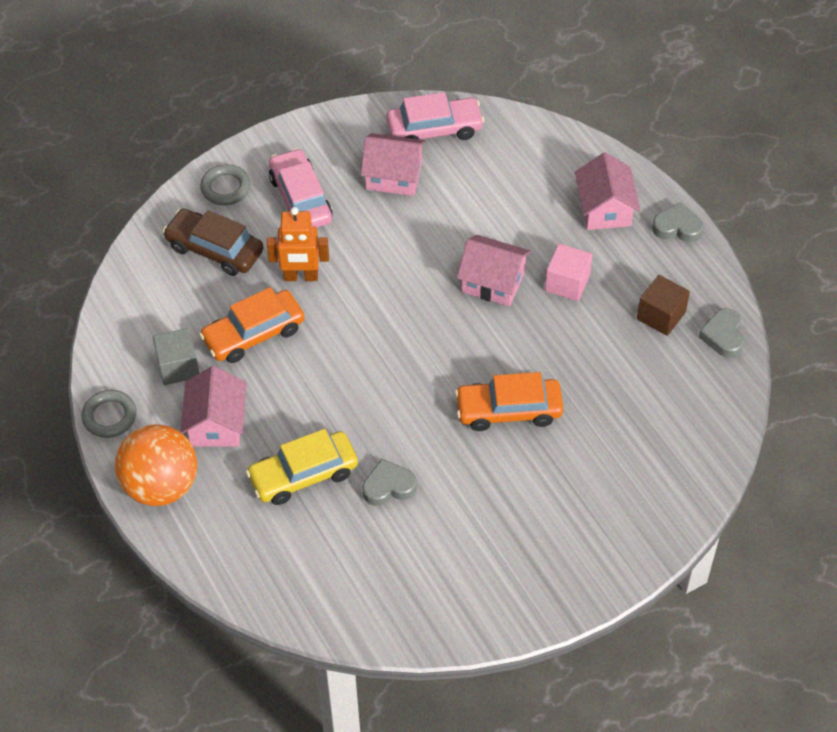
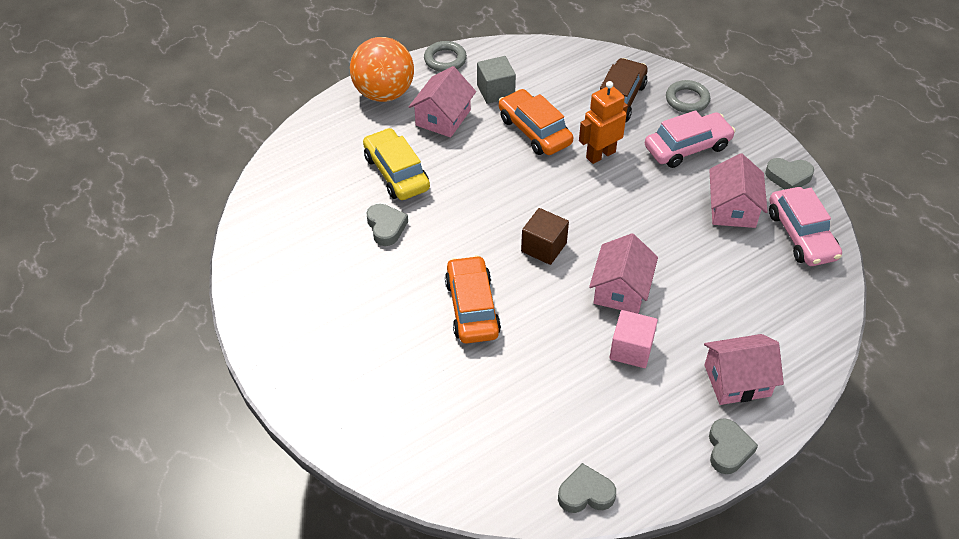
camera: 85 degrees right, 5 degrees down
(216, 423) = (443, 118): pink house -> pink house turned 60 degrees counterclockwise
(301, 276) = (600, 154): orange robot -> orange robot turned 60 degrees clockwise
(355, 124) = (788, 177): none -> grey heart
(661, 316) = (603, 433): brown cube -> brown cube (544, 247)

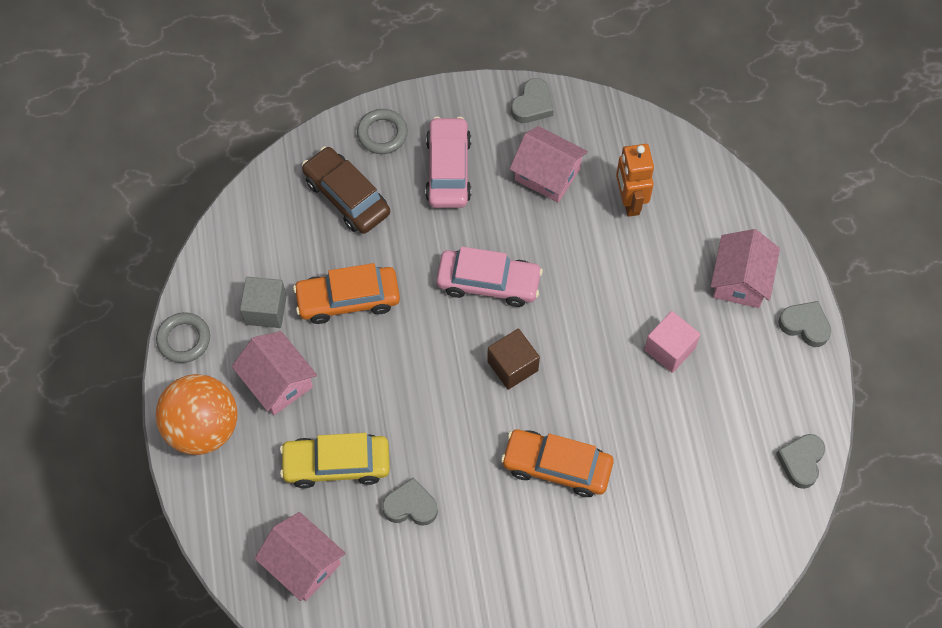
camera: 65 degrees left, 15 degrees up
(600, 154) = (416, 253): orange robot -> orange robot (629, 201)
(621, 289) = (597, 323): pink house -> pink house (303, 564)
(801, 235) = (607, 136): pink car -> pink car (488, 283)

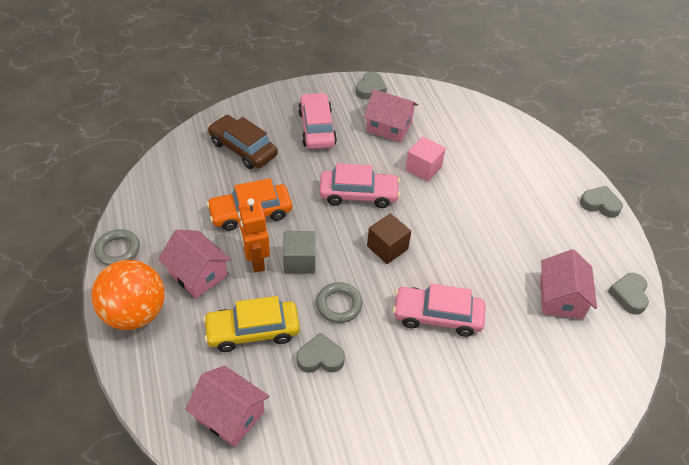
camera: 10 degrees left, 15 degrees down
(265, 310) = (185, 225): grey cube -> grey cube (299, 261)
(382, 134) = (265, 111): grey ring -> grey ring (339, 305)
(557, 466) = (437, 316): orange car -> pink car
(629, 201) = (451, 138): orange robot -> orange robot (256, 260)
(669, 349) = (505, 227): pink cube -> pink cube (423, 168)
(740, 280) = (544, 180): pink house -> pink house (561, 298)

